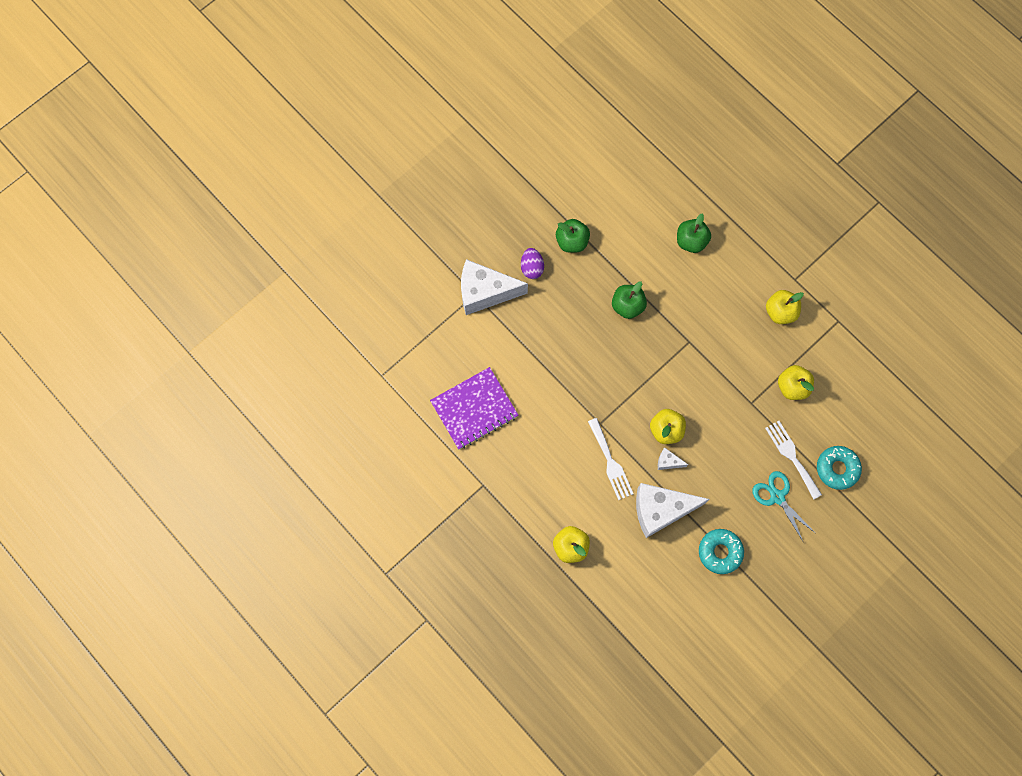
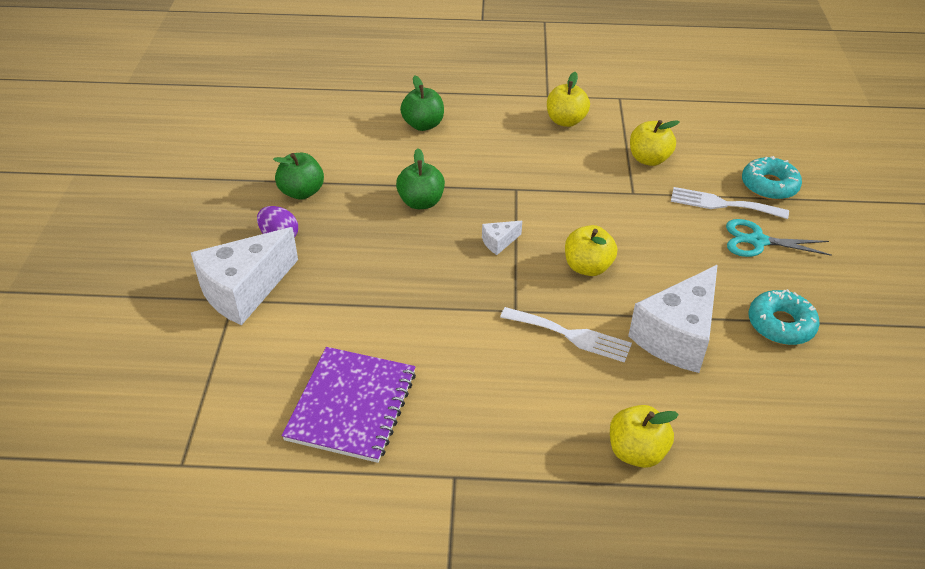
camera: 45 degrees left, 30 degrees down
(668, 462) = (625, 290): white cheese -> white cheese (499, 242)

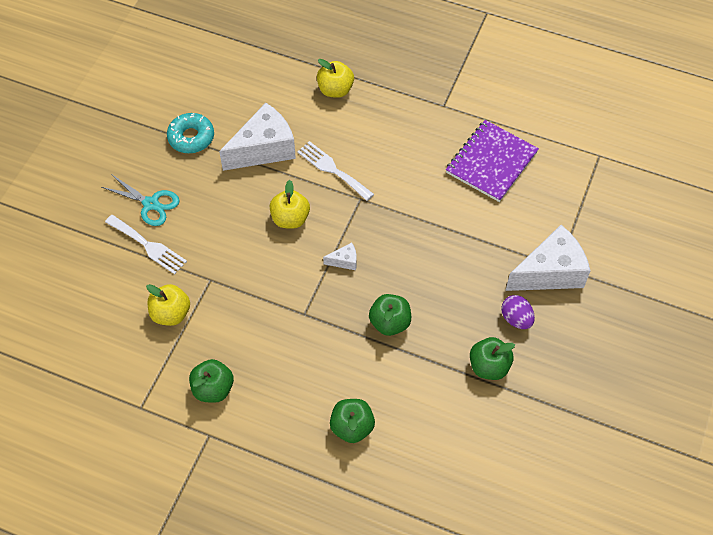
camera: 160 degrees left, 15 degrees up
(565, 121) = (213, 389): yellow apple -> green apple
(769, 185) = (95, 253): turquoise donut -> none

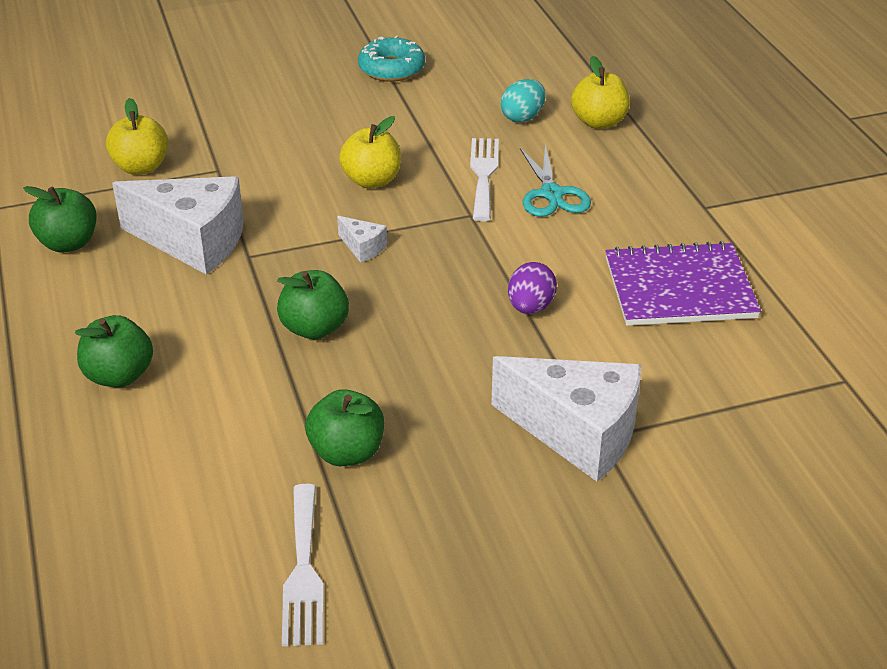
camera: 50 degrees right, 20 degrees down
(148, 246) = (214, 111): white fork -> white fork (303, 571)
(151, 204) = (271, 87): turquoise scissors -> turquoise scissors (552, 194)
(264, 149) = (443, 118): white cheese -> white cheese (193, 241)
(298, 116) = (522, 117): none -> turquoise egg
(516, 319) = (457, 439): purple egg -> purple egg (530, 307)

